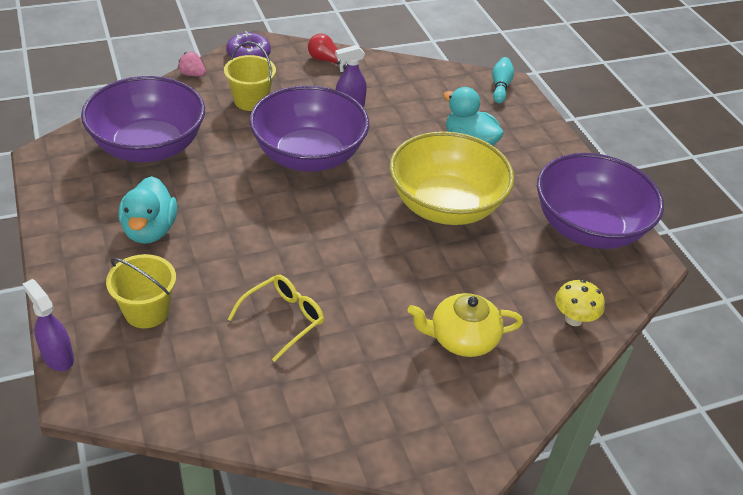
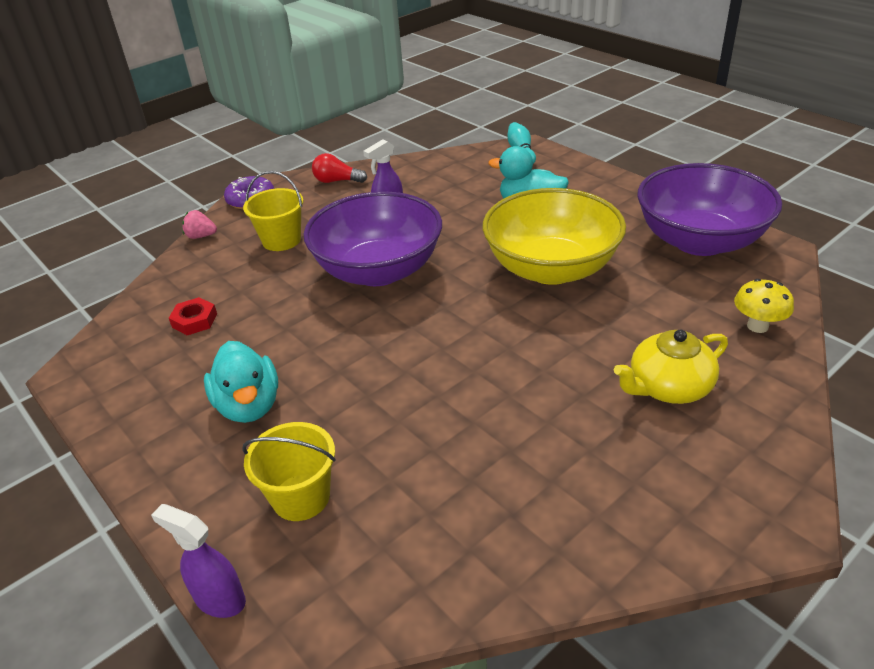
camera: 15 degrees left, 5 degrees down
(149, 147) = (194, 320): purple bowl -> red nut
(283, 319) = (466, 442): yellow glasses -> none

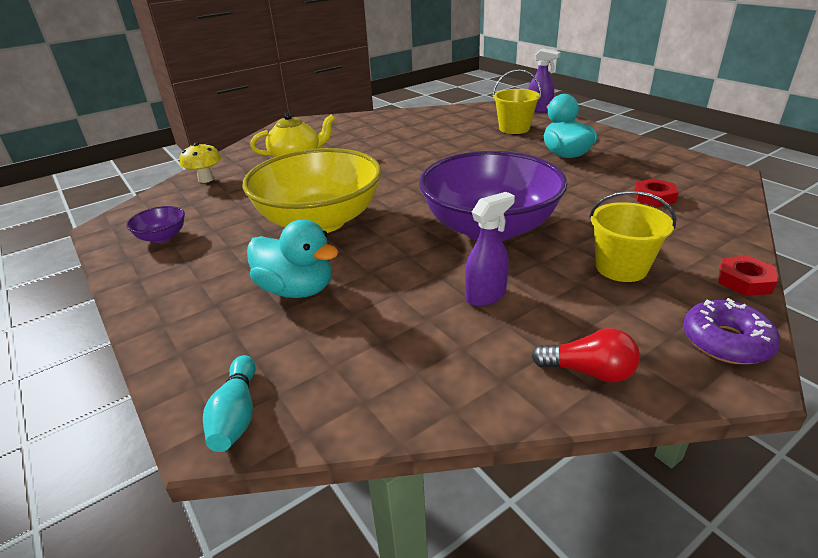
camera: 175 degrees left, 5 degrees down
(201, 236) = (744, 281): pink strawberry -> red nut
(699, 241) = (162, 237): purple bowl -> purple bowl, size x0.40

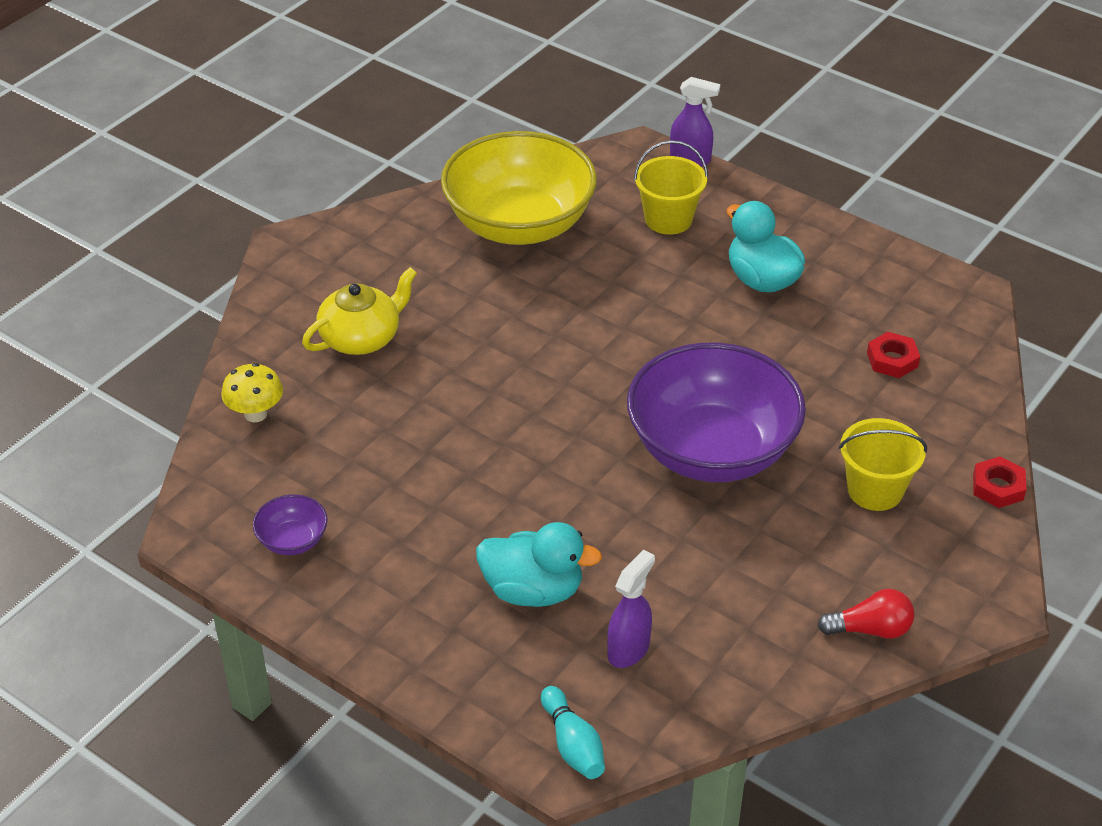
camera: 20 degrees left, 10 degrees up
(320, 221) = (490, 474): yellow bowl -> yellow bowl (519, 224)
(486, 295) = (746, 557): purple spray bottle -> purple spray bottle (629, 649)
(725, 342) = (984, 570): purple donut -> none

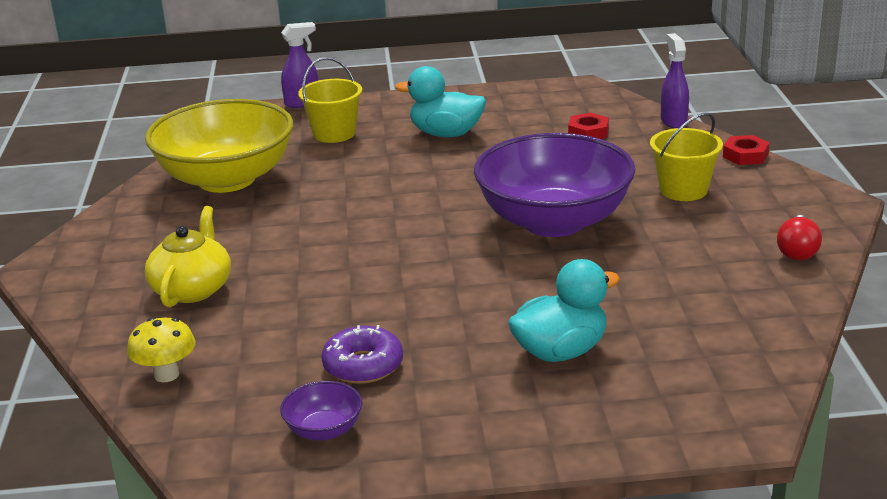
camera: 40 degrees left, 15 degrees down
(385, 500) = (363, 365): none -> purple donut
(573, 745) = (734, 415): turquoise bowling pin -> none
(629, 649) = (678, 343): purple spray bottle -> purple spray bottle (673, 121)
(870, 629) = (797, 250): red light bulb -> red light bulb turned 150 degrees clockwise

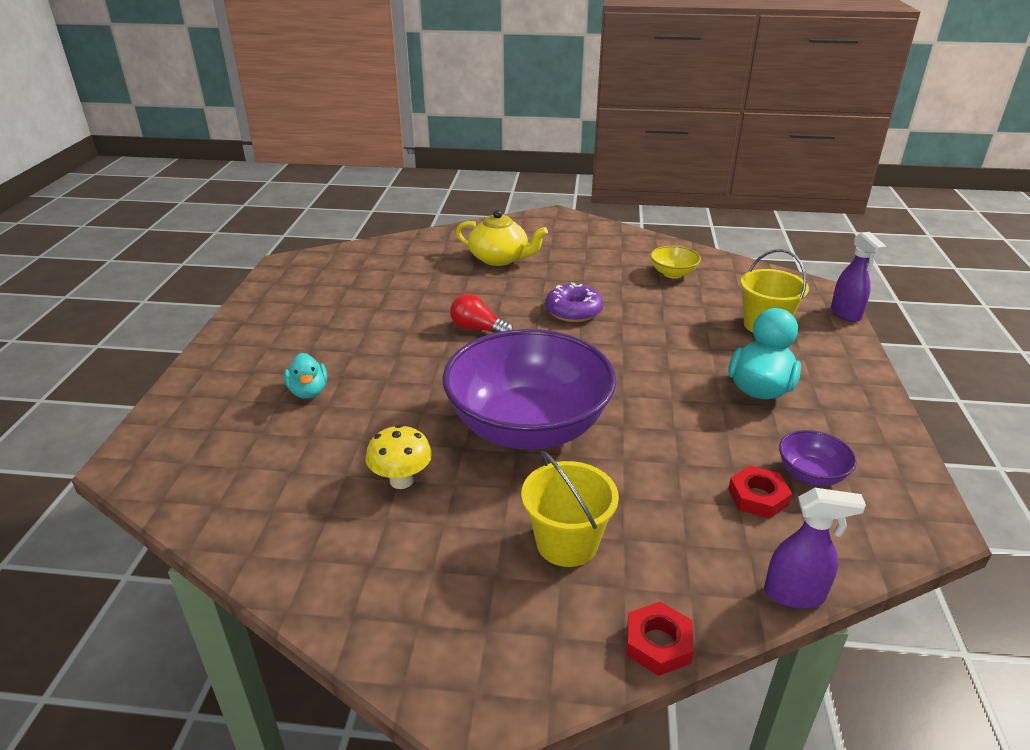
camera: 100 degrees right, 5 degrees up
(166, 375) = (401, 250): yellow mushroom -> yellow mushroom (401, 480)
(226, 179) = (673, 273): yellow bowl -> yellow bowl, size x0.40
(324, 430) = (301, 293): purple bowl -> purple bowl (811, 474)
(363, 365) = (359, 310): purple donut -> purple donut (573, 311)
(560, 351) = (308, 391): turquoise duck -> turquoise duck, size x0.62
(797, 250) = (370, 602): red light bulb -> red light bulb (478, 329)

